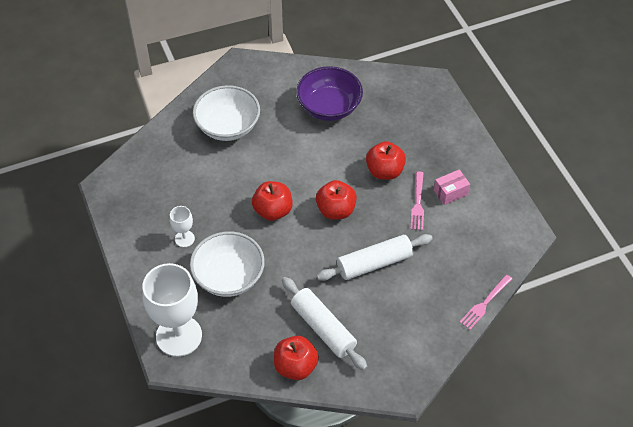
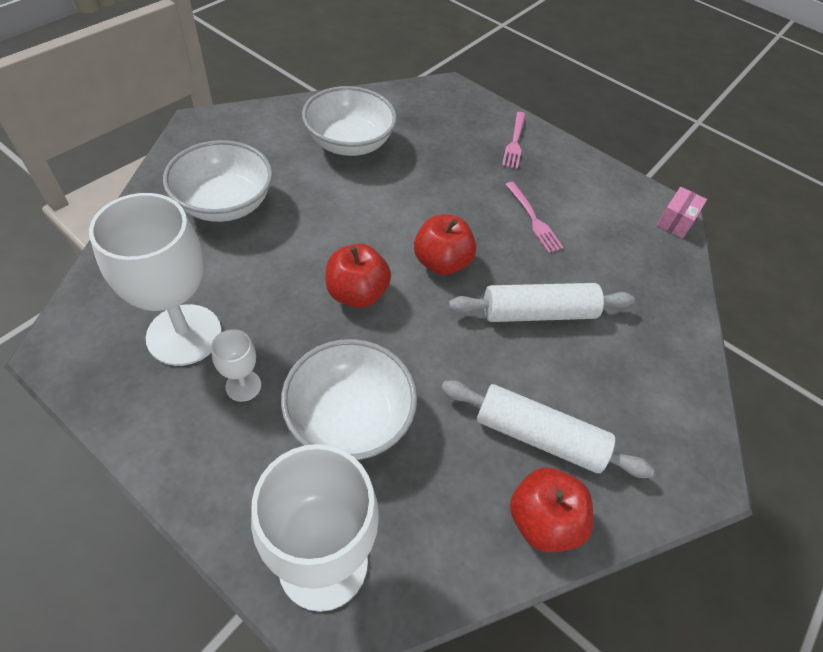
camera: 35 degrees left, 0 degrees up
(168, 200) = (184, 335): none -> white goblet
(329, 107) = (349, 143): purple bowl -> white bowl
(374, 263) = (538, 312): white rolling pin -> white rolling pin turned 45 degrees clockwise
(384, 171) = (468, 195): red apple -> none
(450, 192) = (559, 195): pink box -> pink box (675, 221)
(485, 303) = (700, 310): pink fork -> pink fork (514, 142)

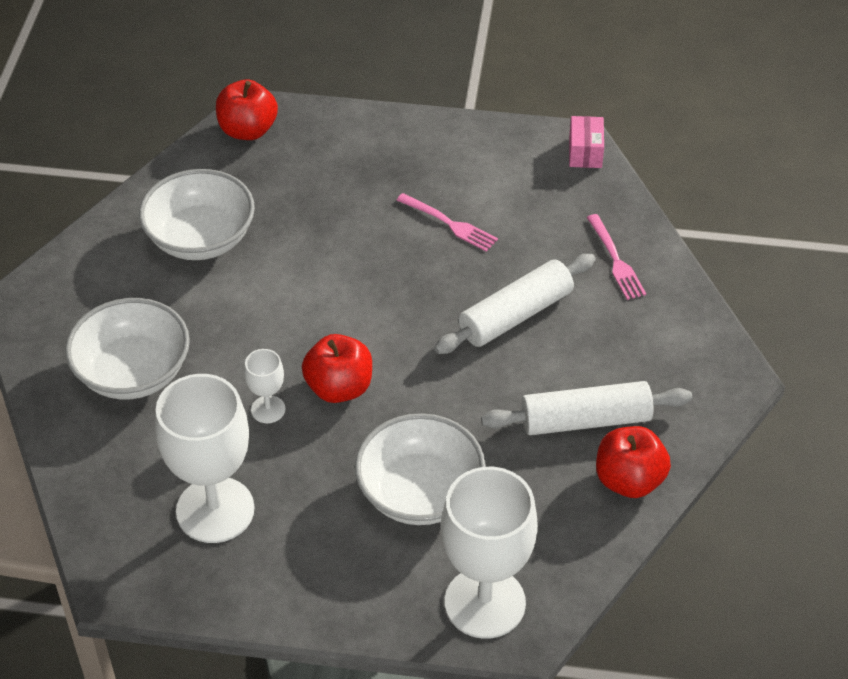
camera: 25 degrees left, 5 degrees down
(243, 386) = (308, 520): white goblet -> white goblet (268, 409)
(441, 262) = (394, 315): red apple -> red apple (248, 130)
(514, 142) = (371, 145): pink fork -> pink fork (616, 260)

